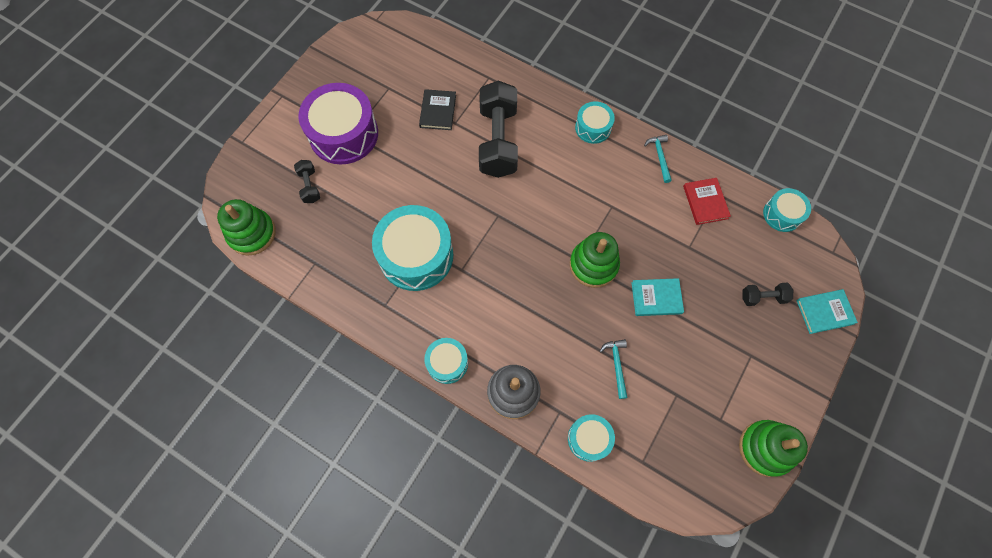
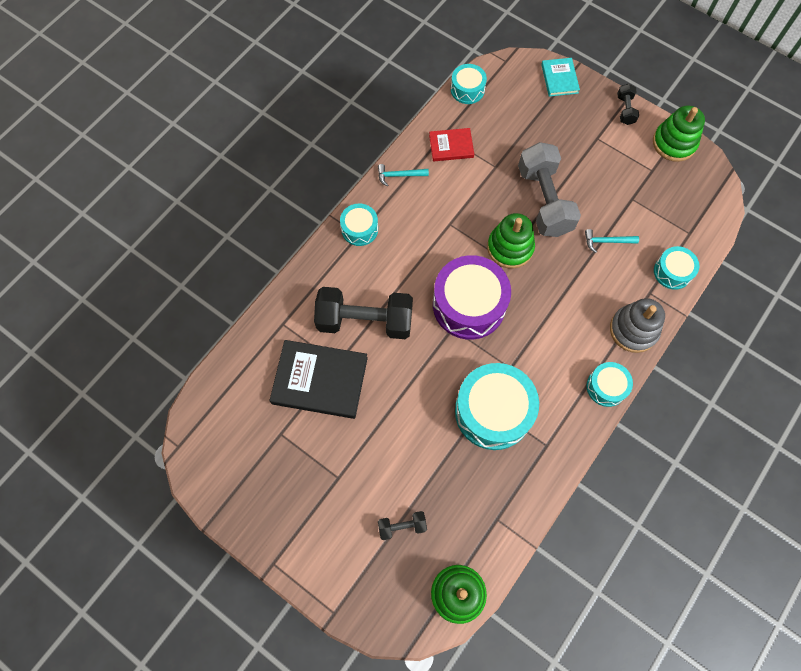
camera: 85 degrees left, 0 degrees up
(343, 134) = (337, 487): purple drum -> purple drum (469, 305)
(438, 111) = (320, 380): black book -> black book, size x1.82
(656, 298) = (544, 200): turquoise book -> grey dumbbell
(763, 297) = (545, 119): black dumbbell -> black dumbbell (625, 110)

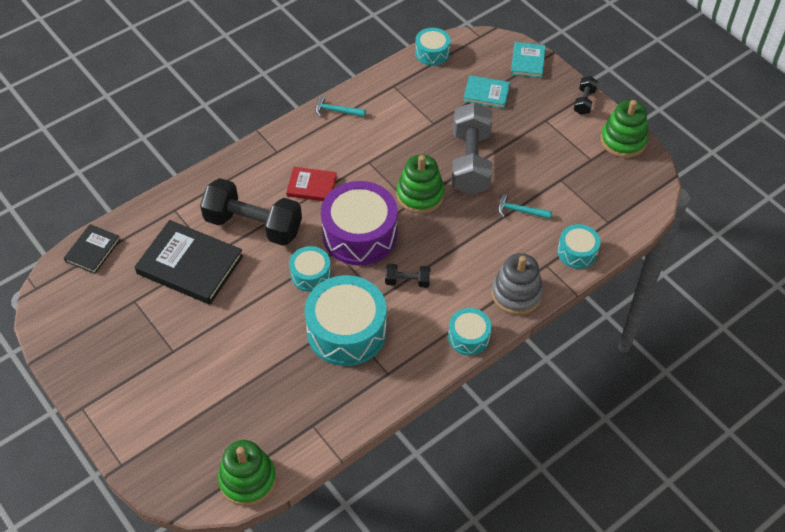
camera: 15 degrees right, 15 degrees down
(219, 390) = (93, 250): none -> black book
(359, 229) = (280, 147): turquoise drum -> turquoise drum (310, 274)
(402, 526) = (217, 408): black dumbbell -> black dumbbell (407, 281)
(451, 146) = (397, 97): red book -> red book (311, 186)
(533, 123) = (486, 94): none -> turquoise book

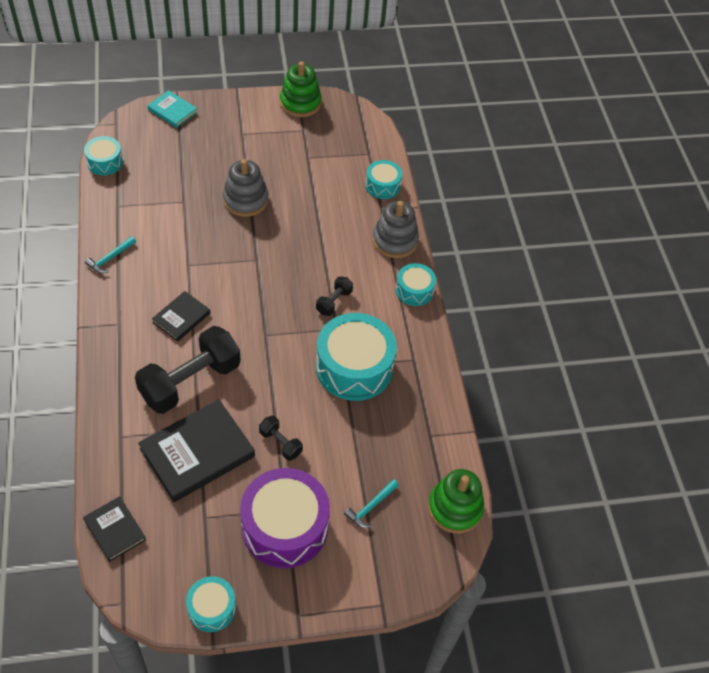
camera: 65 degrees left, 0 degrees up
(310, 274) = (278, 364): turquoise drum -> turquoise drum (212, 608)
(311, 186) = (181, 317): red book -> black book
(360, 234) = (261, 309): purple drum -> purple drum (285, 527)
(420, 195) = (252, 249): green stacking toy -> none
(470, 162) = (245, 200): grey dumbbell -> grey stacking toy
(486, 94) = (182, 153): turquoise book -> none
(520, 211) = (318, 197): turquoise hammer -> turquoise hammer (370, 507)
(584, 101) = (243, 102): black dumbbell -> black dumbbell (280, 443)

